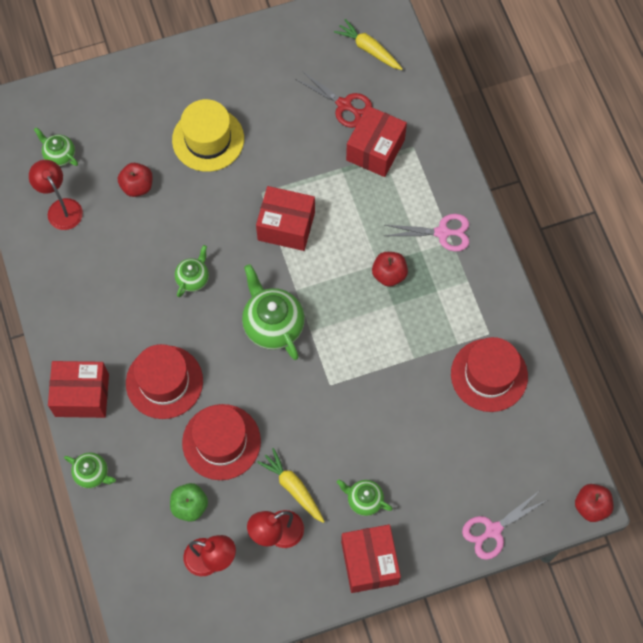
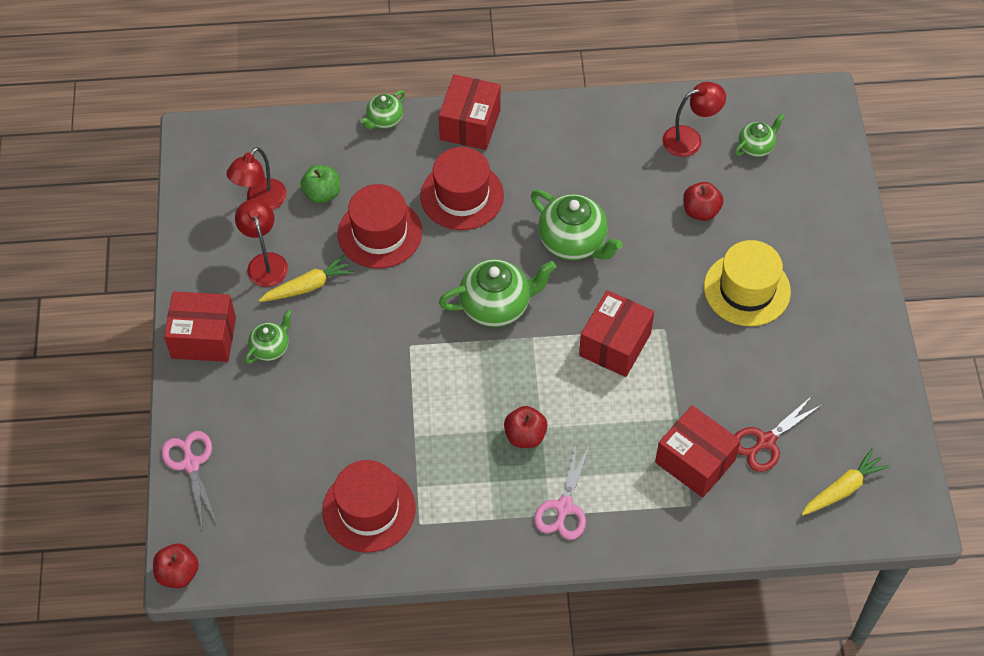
camera: 105 degrees right, 10 degrees down
(193, 278) = (573, 242): green teapot -> green teapot, size x1.79

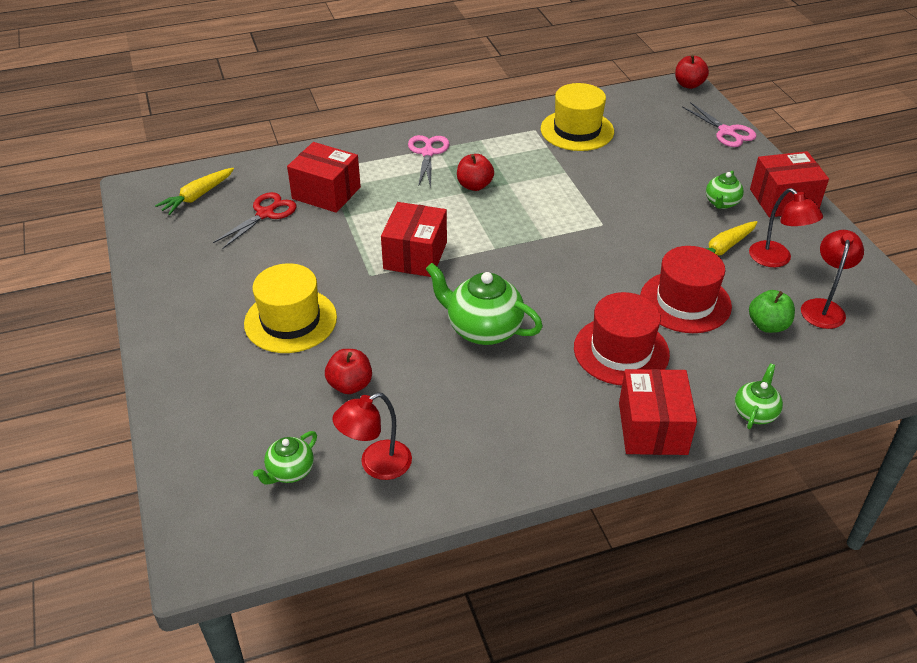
camera: 165 degrees right, 15 degrees down
(369, 509) = (577, 130): red hat -> yellow hat
(497, 306) = (538, 264): green teapot -> none

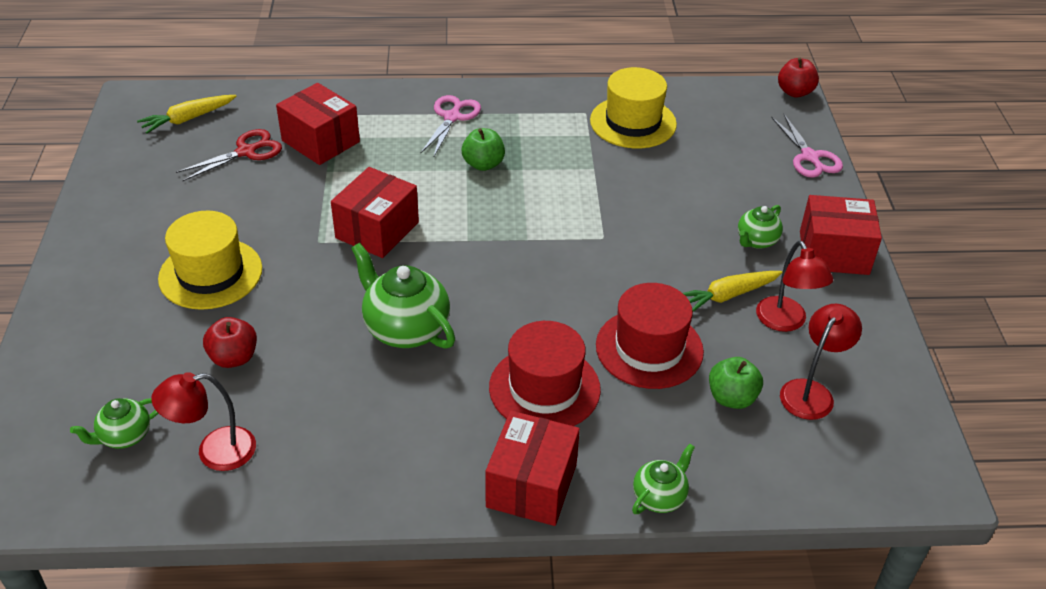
camera: 15 degrees right, 0 degrees up
(474, 185) = (483, 164): red apple -> green apple

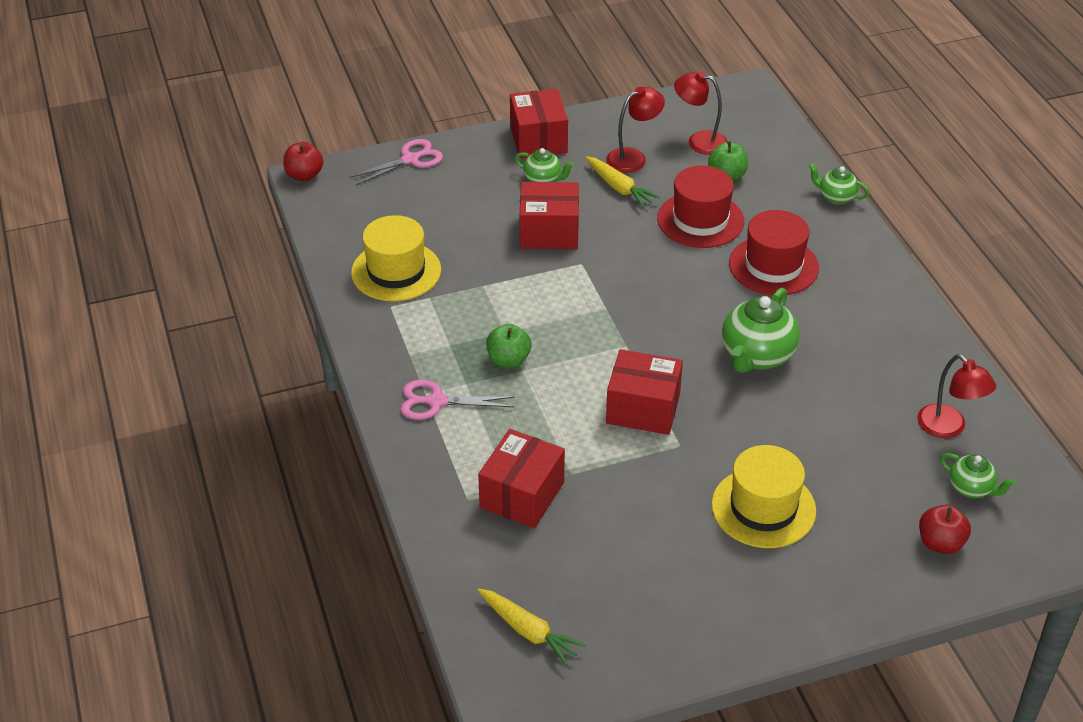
camera: 105 degrees left, 0 degrees up
(234, 358) = (851, 452): red apple -> red apple (940, 543)
(246, 152) = (567, 552): red scissors -> none
(531, 485) = (865, 255): red box -> red box (549, 232)

